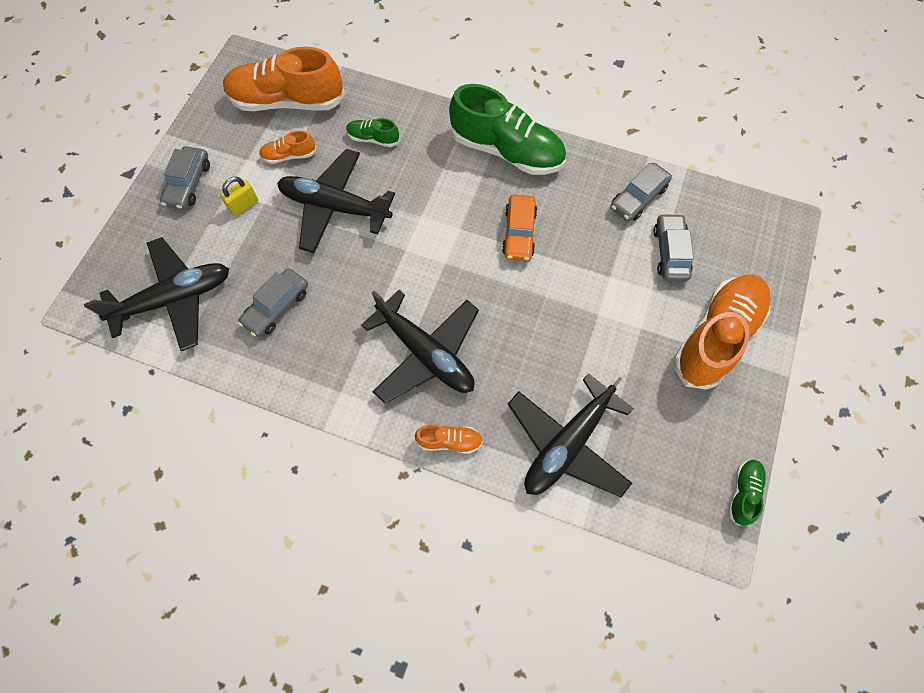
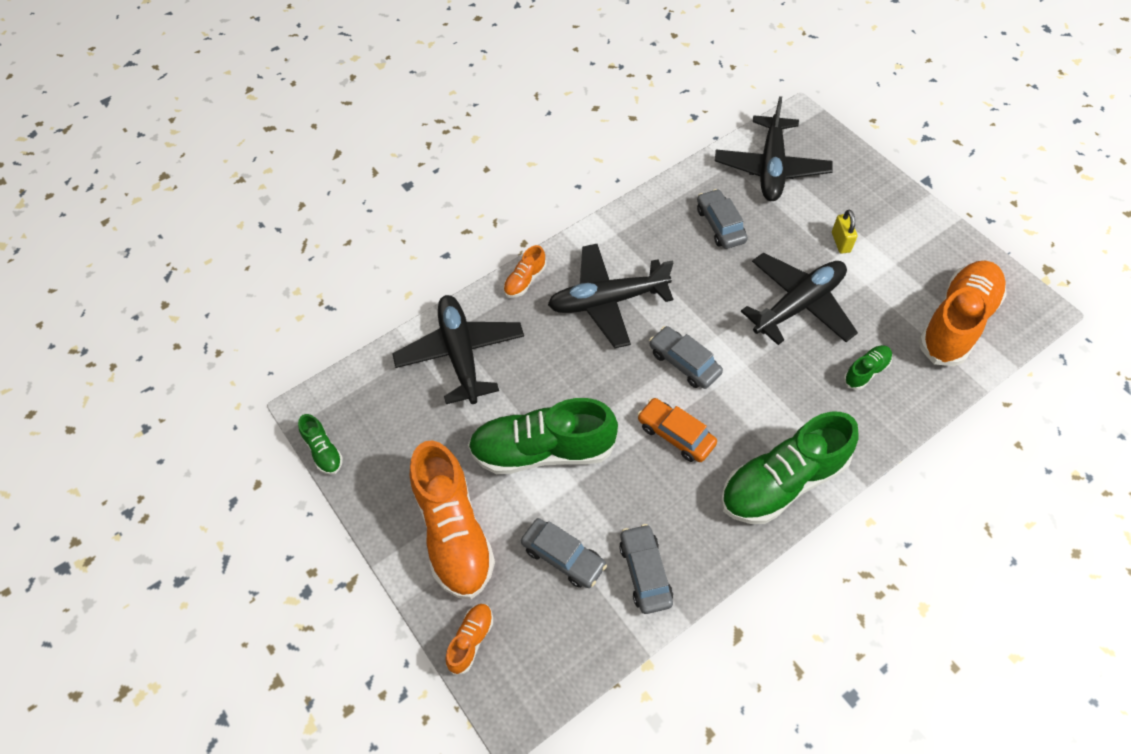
camera: 125 degrees right, 10 degrees down
(189, 184) = (889, 214): grey car -> grey car (684, 363)
(289, 156) = (882, 296): orange shoe -> orange shoe (471, 640)
(603, 316) = (542, 450): none -> green shoe

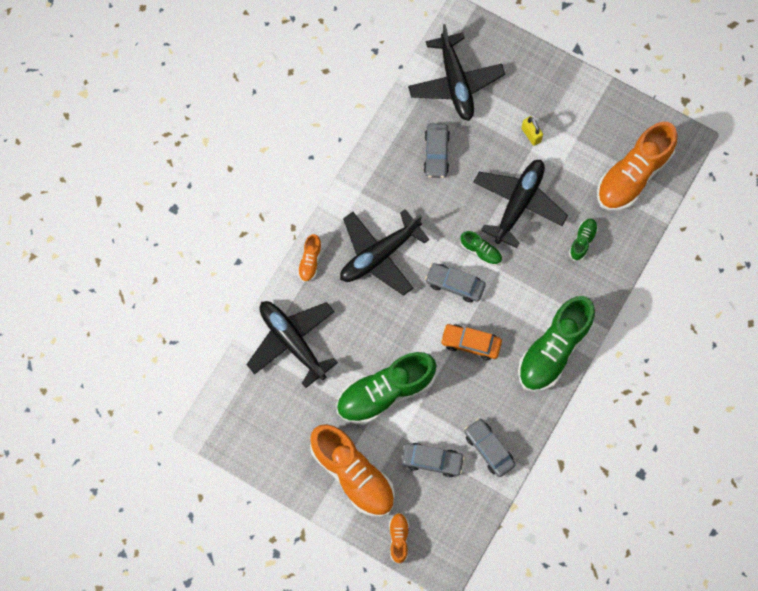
camera: 25 degrees left, 15 degrees up
(323, 451) = (233, 455): green shoe -> green shoe (481, 251)
(720, 225) = (436, 153): grey car -> grey car turned 135 degrees counterclockwise
(957, 322) = (633, 175): orange shoe -> orange shoe turned 150 degrees counterclockwise

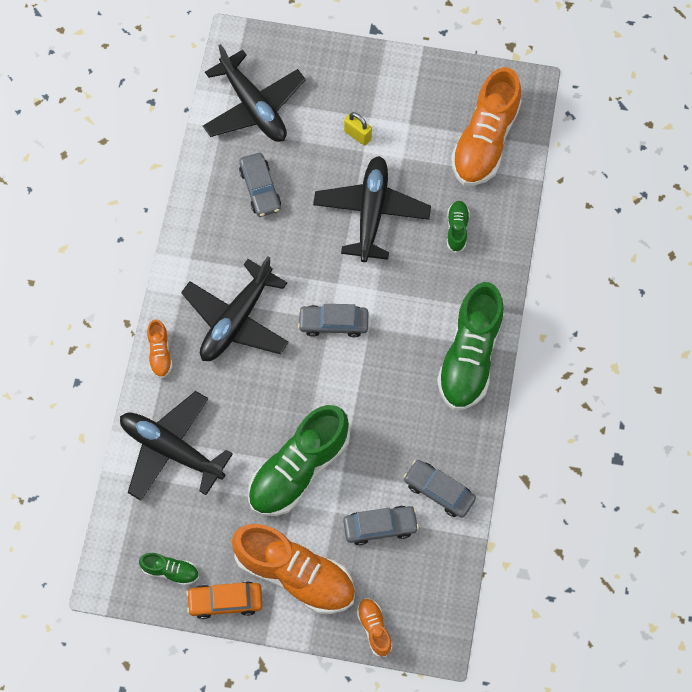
camera: 20 degrees left, 5 degrees down
(470, 343) = (375, 382): orange car -> orange car (225, 601)
(481, 251) = (349, 277): green shoe -> green shoe (170, 571)

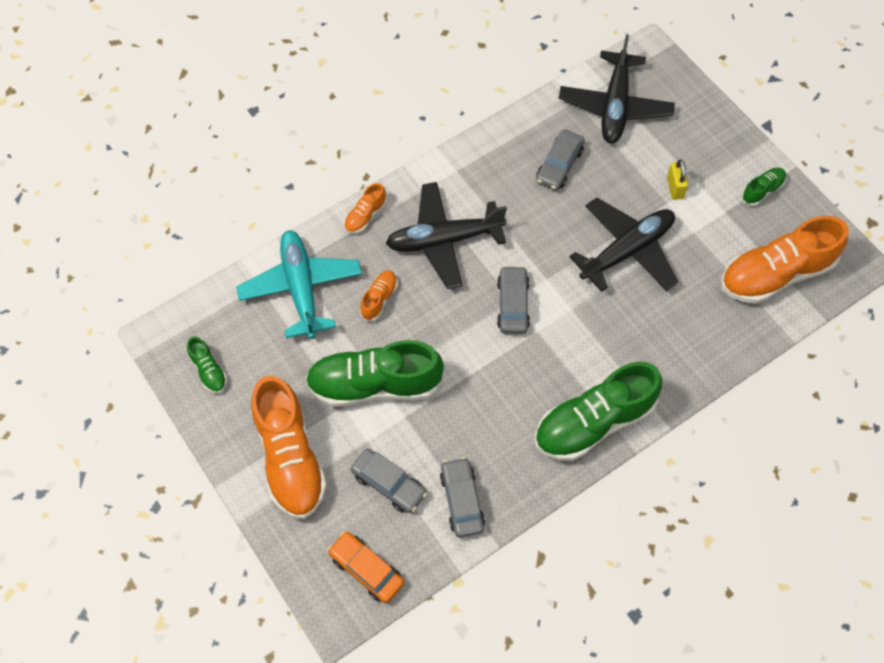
camera: 45 degrees right, 5 degrees down
(172, 450) = (301, 288): black plane -> turquoise plane
(225, 601) = (221, 428): orange car -> orange car (366, 569)
(333, 323) = (513, 304): grey car -> grey car turned 45 degrees clockwise
(374, 628) = (303, 555): orange shoe -> orange shoe (379, 299)
(457, 229) = (683, 319): green shoe -> green shoe (762, 190)

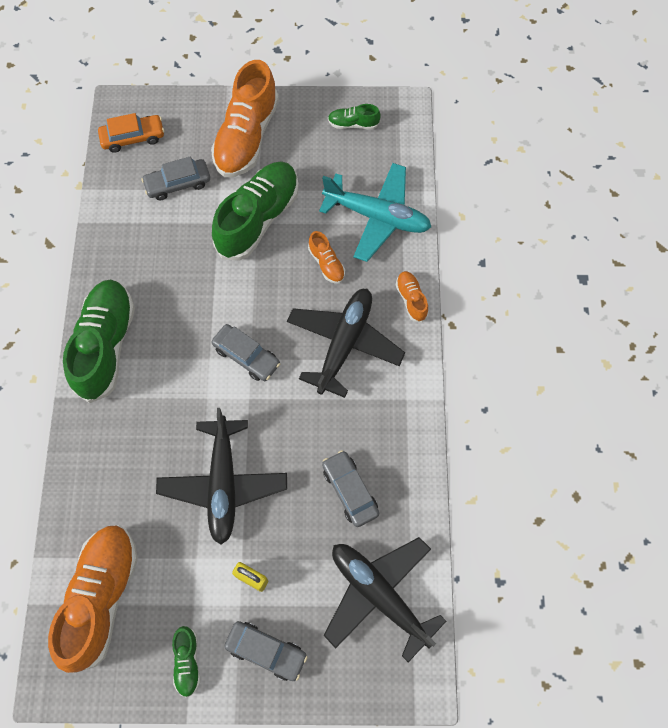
camera: 125 degrees right, 5 degrees up
(290, 458) = (247, 137): orange shoe -> orange shoe turned 90 degrees counterclockwise
(462, 500) = (127, 220): grey car -> grey car (266, 651)

